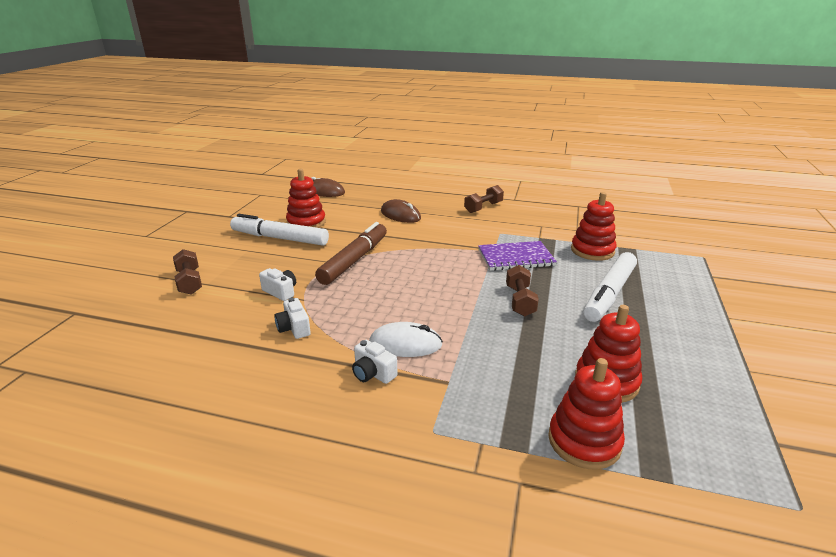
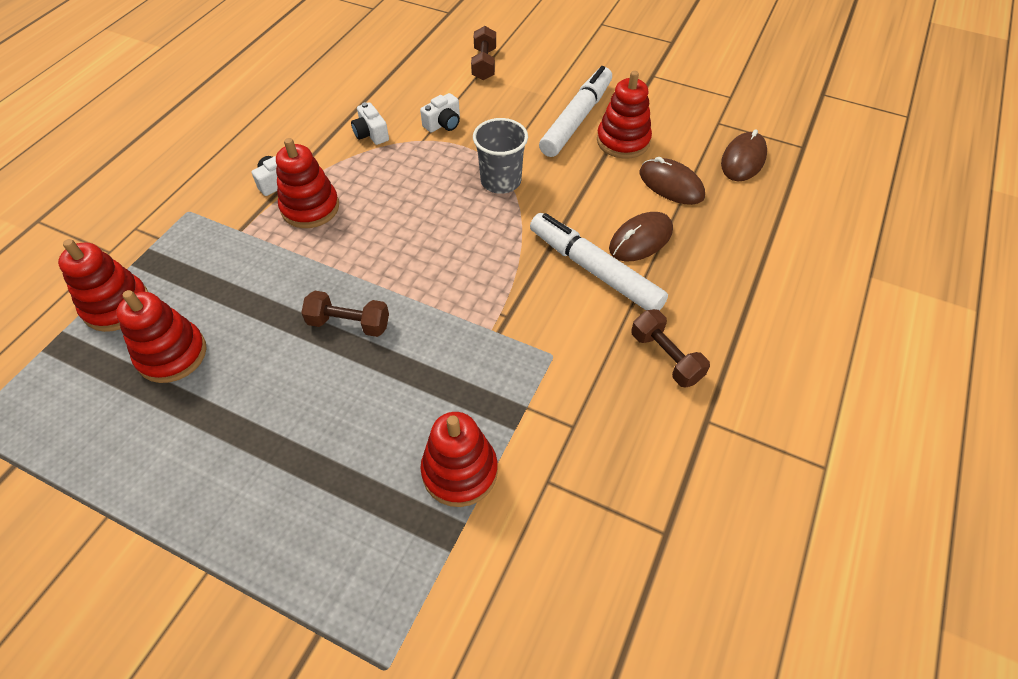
camera: 100 degrees right, 25 degrees up
(189, 282) = (484, 64): brown dumbbell -> brown dumbbell turned 75 degrees counterclockwise
(294, 328) = (371, 134): white camera -> white camera turned 105 degrees counterclockwise
(349, 208) = (671, 185): none -> brown mouse
(354, 260) = (501, 181): brown marker -> grey cup
(405, 344) = (310, 208): white mouse -> red stacking toy
(515, 258) = (463, 352): purple notebook -> none
(609, 294) = (326, 436): white marker -> white marker (594, 270)

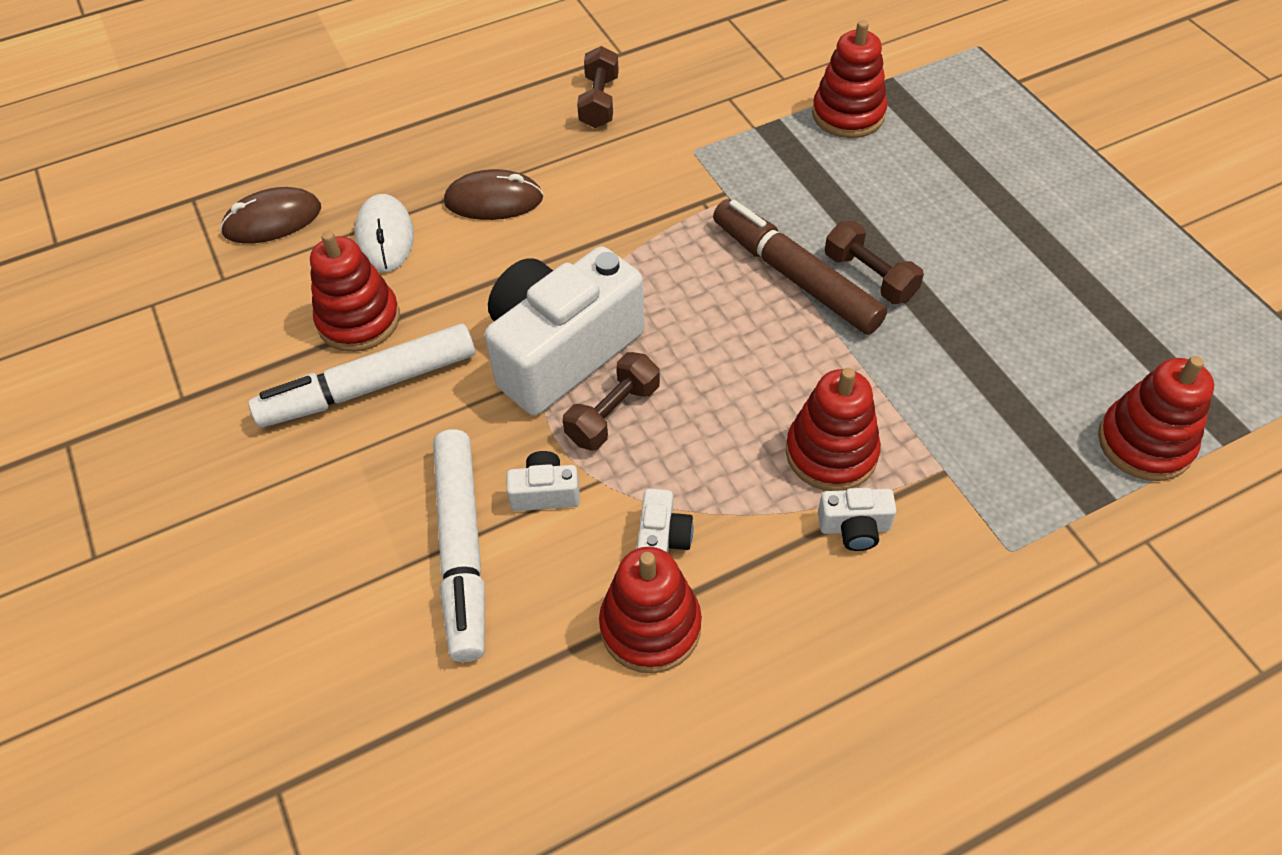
camera: 140 degrees left, 0 degrees up
(172, 354) = (1084, 343): red stacking toy -> red stacking toy (650, 626)
(400, 296) = (794, 276): none -> brown marker
(484, 64) = (368, 584): brown dumbbell -> brown dumbbell (613, 414)
(501, 181) = (561, 351): grey cup -> white camera
(594, 270) = (574, 197): white marker -> white marker (462, 549)
(671, 185) = (385, 237): brown mouse -> white mouse

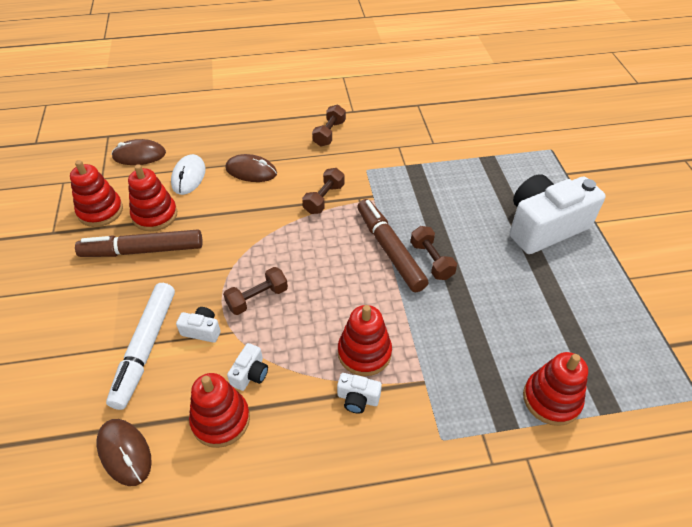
camera: 15 degrees right, 5 degrees down
(369, 387) = (143, 250): white marker -> brown marker
(515, 726) = (124, 452): none -> brown mouse
(561, 351) = (247, 258): white camera -> white camera (544, 227)
(645, 218) = (324, 199): none -> brown dumbbell
(848, 114) = (460, 170): red stacking toy -> red stacking toy (100, 211)

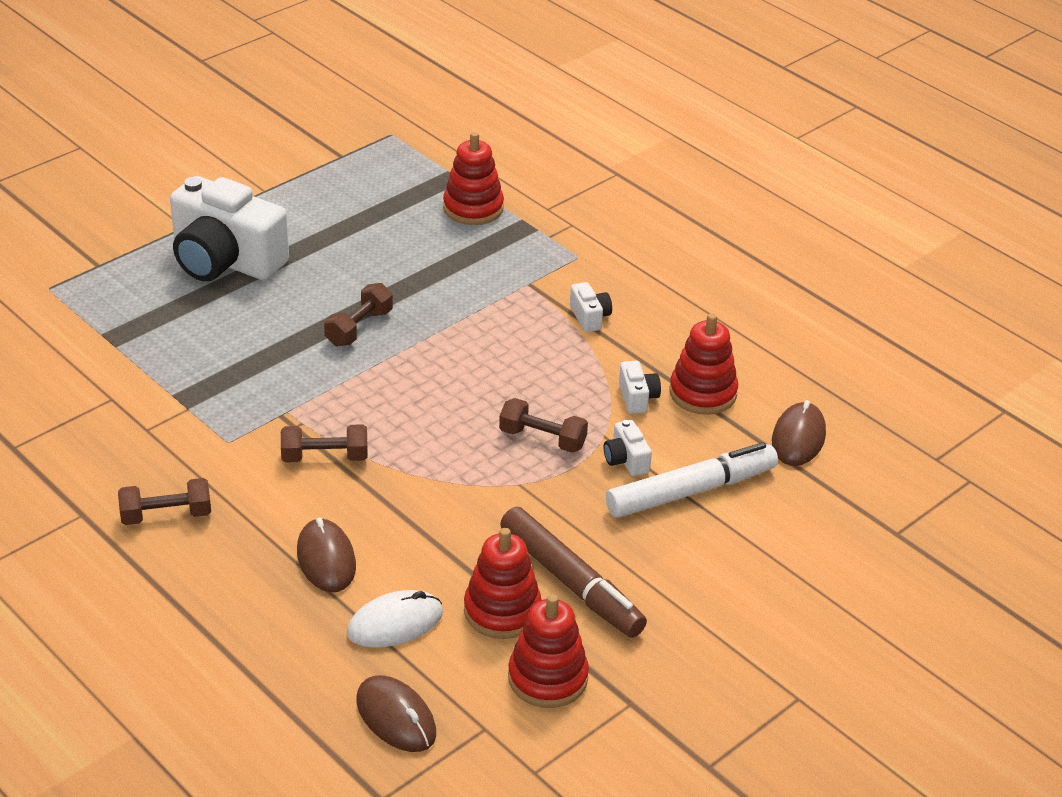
camera: 125 degrees left, 10 degrees down
(250, 374) = (637, 397): white camera -> white camera turned 90 degrees clockwise
(364, 352) = (534, 332): red stacking toy -> none
(389, 250) = (370, 365): brown marker -> none

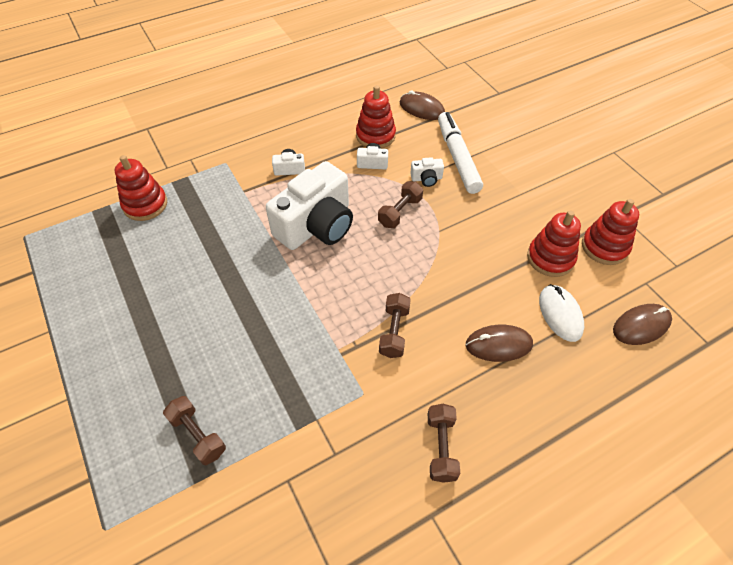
camera: 75 degrees left, 15 degrees up
(225, 261) = (132, 371): white camera -> white camera (316, 226)
(359, 328) = (256, 291): brown dumbbell -> brown dumbbell (198, 435)
(571, 582) = (527, 222): brown marker -> none

